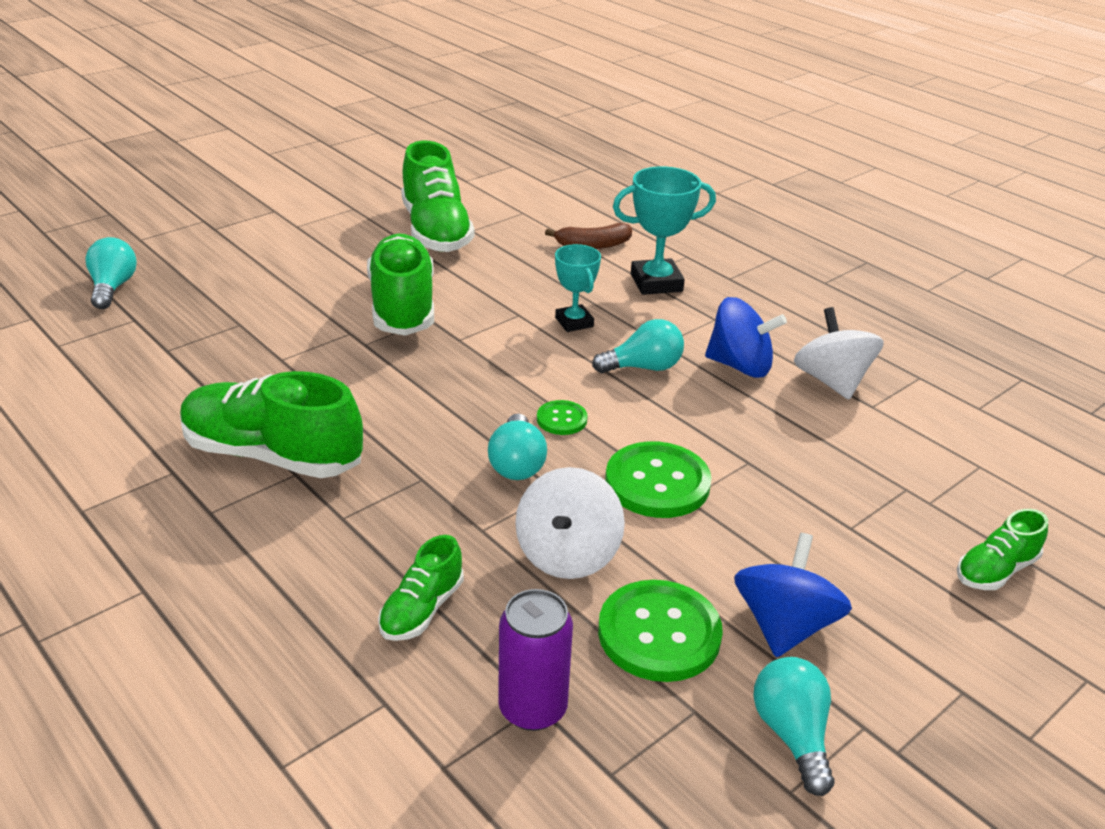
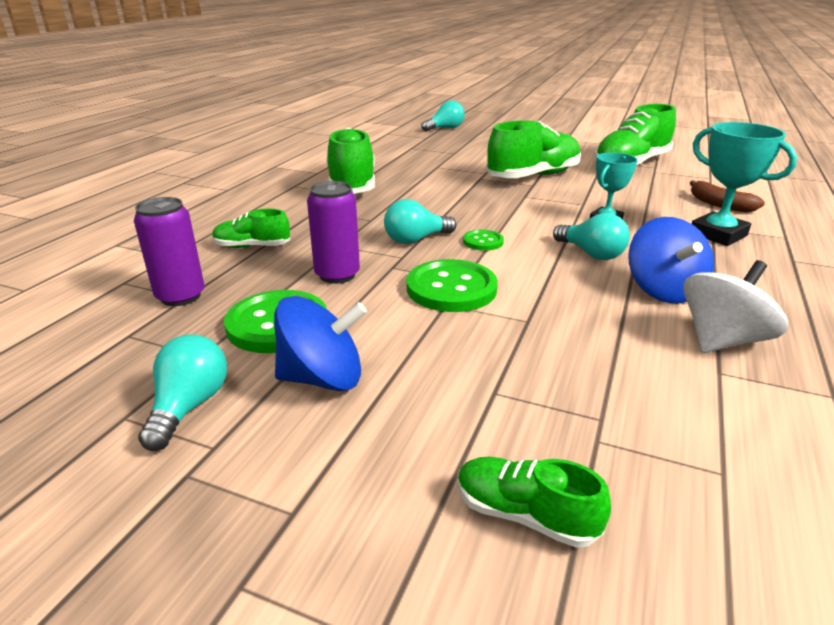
camera: 65 degrees right, 5 degrees down
(567, 554) = (337, 275): white spinning top -> purple can
(792, 735) = (189, 406): turquoise light bulb -> turquoise light bulb turned 45 degrees counterclockwise

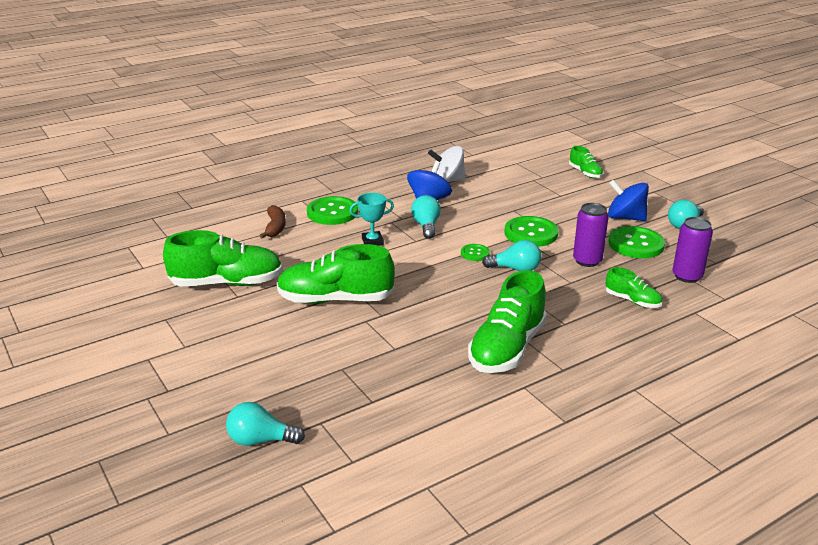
camera: 145 degrees left, 0 degrees up
(718, 234) = (332, 212): turquoise trophy -> green button

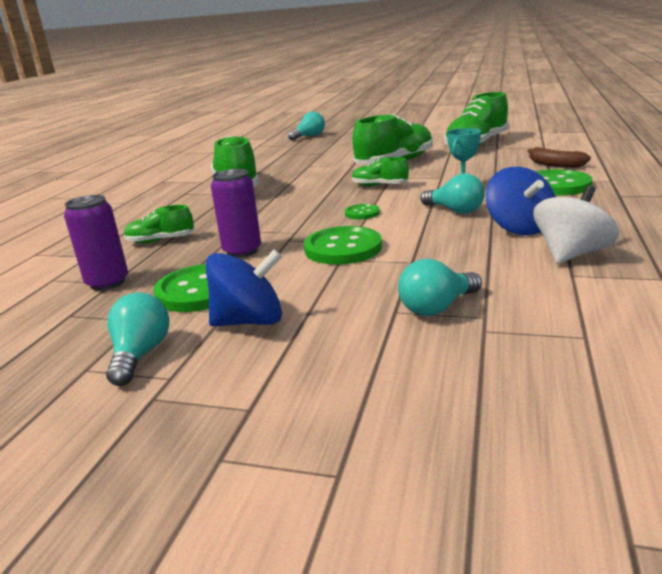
camera: 140 degrees right, 5 degrees down
(515, 269) = (304, 218): turquoise light bulb -> turquoise light bulb (437, 307)
(585, 173) = (437, 383): green shoe -> green shoe (379, 186)

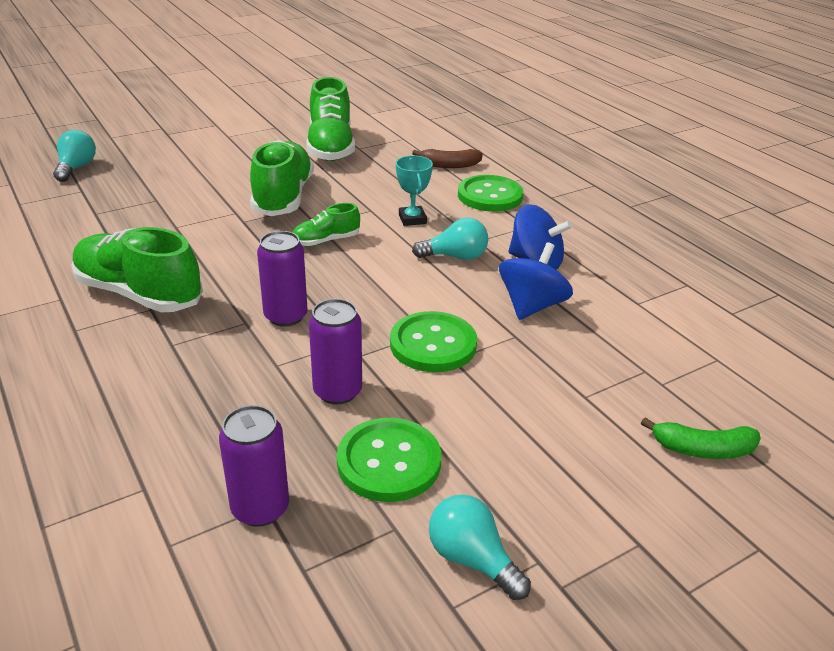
camera: 50 degrees left, 10 degrees up
(160, 240) = (203, 420): green shoe -> none
(249, 321) = (498, 468): blue spinning top -> blue spinning top (531, 306)
(285, 212) = (286, 316): none -> purple can
(362, 213) = (374, 289): green button -> none
(430, 385) = (702, 449): none -> green banana
(437, 307) = (606, 378): turquoise light bulb -> none
(571, 254) = (609, 281): white spinning top -> none

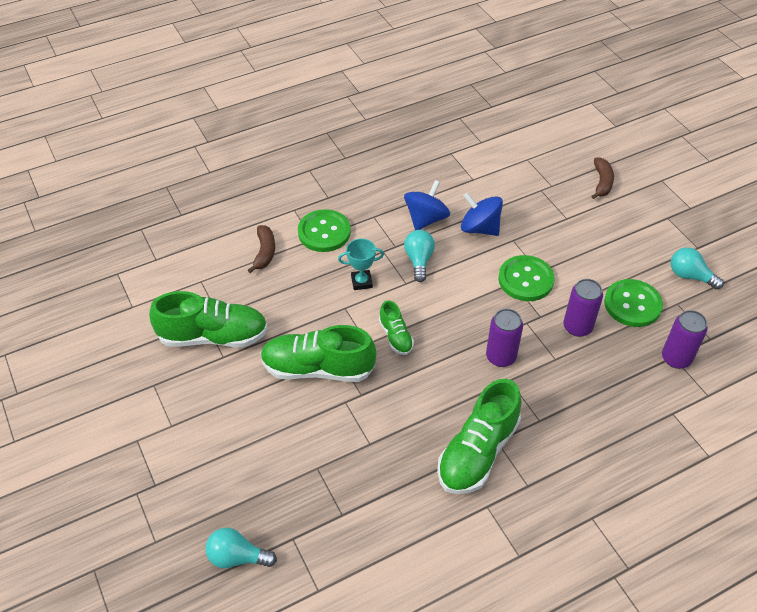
camera: 85 degrees left, 15 degrees up
(472, 559) = (690, 276): turquoise light bulb -> turquoise light bulb turned 75 degrees clockwise
(702, 449) = (602, 182): green banana -> brown banana

